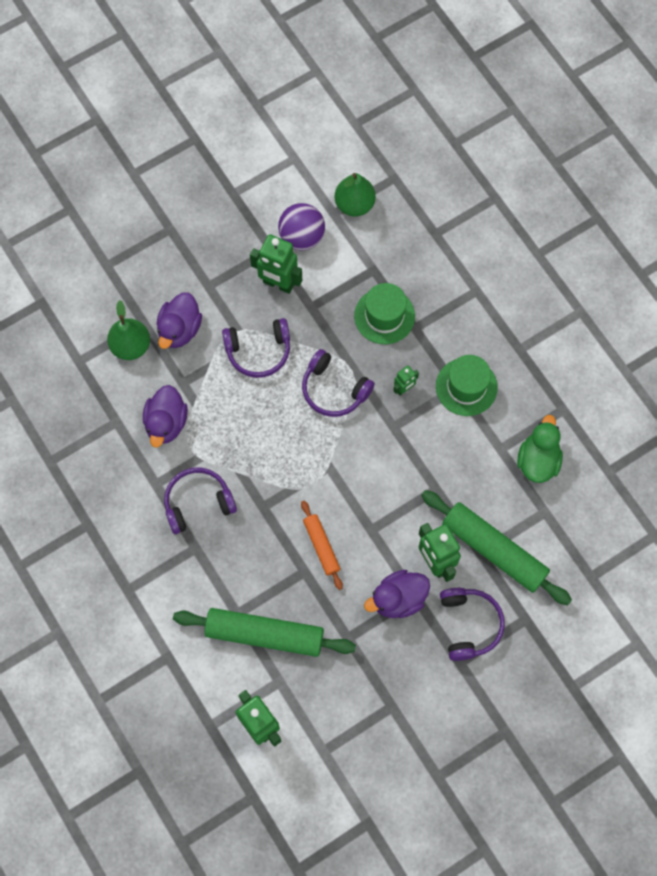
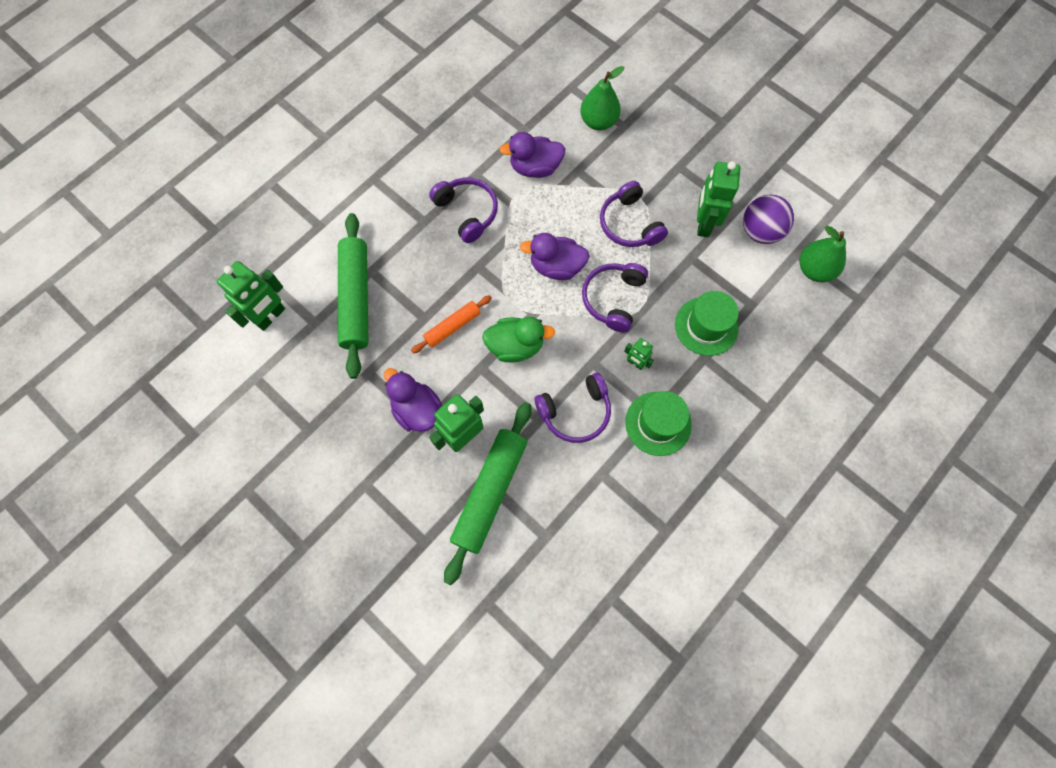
camera: 75 degrees right, 0 degrees up
(179, 329) = (628, 155): purple duck -> purple duck (556, 266)
(469, 624) = (405, 485): purple headphones -> purple headphones (575, 412)
(538, 460) = (600, 516): green duck -> green duck (515, 346)

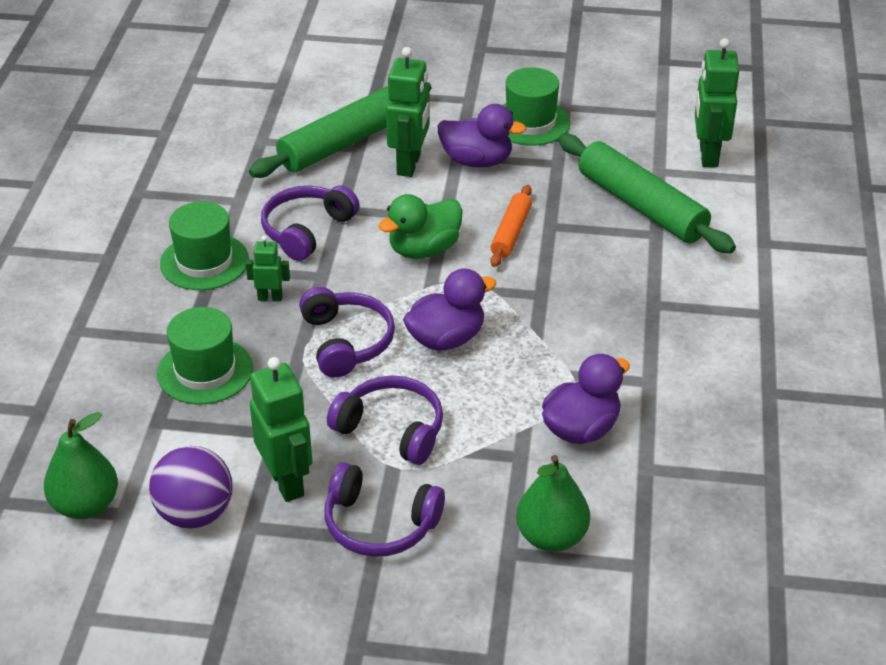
camera: 145 degrees right, 30 degrees down
(347, 427) = (530, 122): none -> green hat
(467, 212) = (613, 337): purple headphones -> purple headphones (379, 524)
(489, 492) = (344, 143): green rolling pin -> green rolling pin turned 60 degrees clockwise

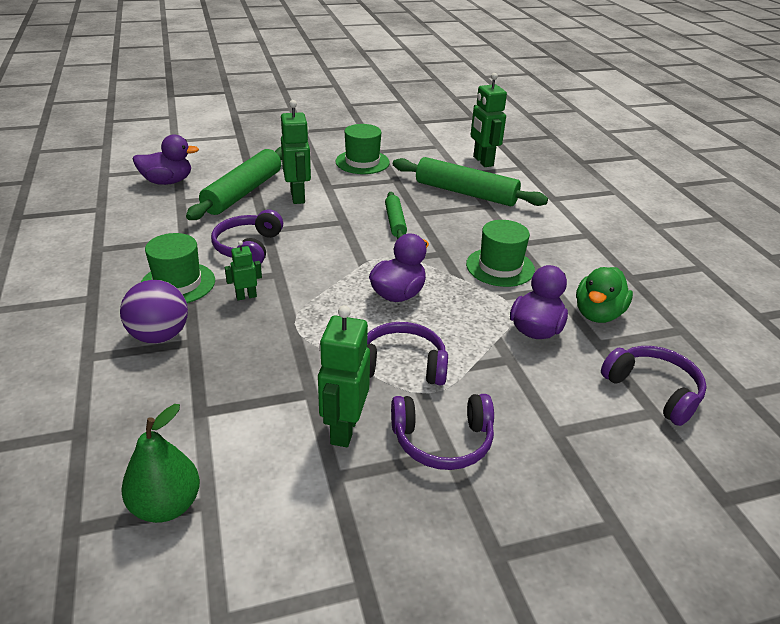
camera: 25 degrees left, 5 degrees down
(195, 514) = (278, 481): purple ball -> purple ball (159, 336)
(205, 371) = (221, 360): green hat -> green hat (500, 267)
(287, 482) = (344, 429): green robot -> green robot turned 120 degrees counterclockwise
(346, 342) = (325, 313): purple headphones -> purple headphones (653, 391)
(424, 249) = (342, 243): green duck -> green duck (598, 314)
(477, 161) = (343, 187): purple duck -> purple duck (167, 182)
(511, 233) = (395, 222): orange rolling pin -> green rolling pin
(551, 537) = (577, 410): green pear -> none

